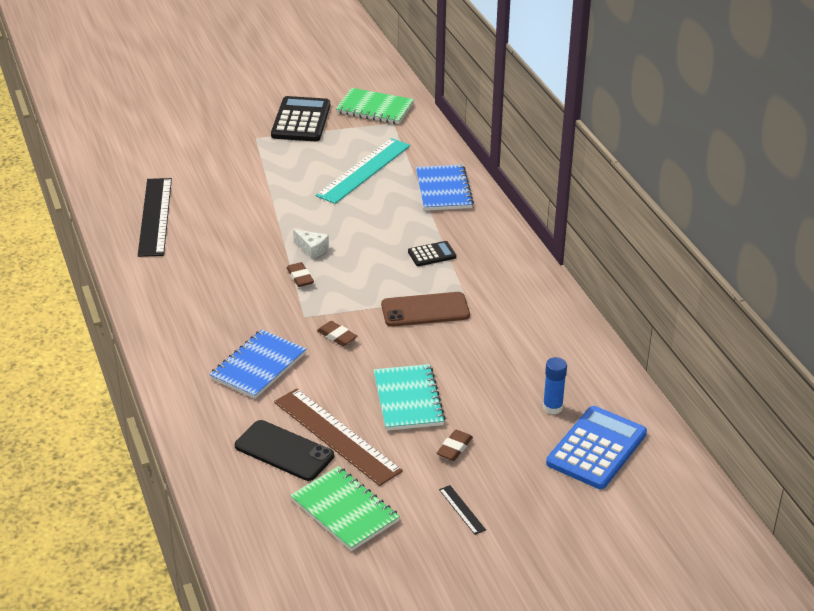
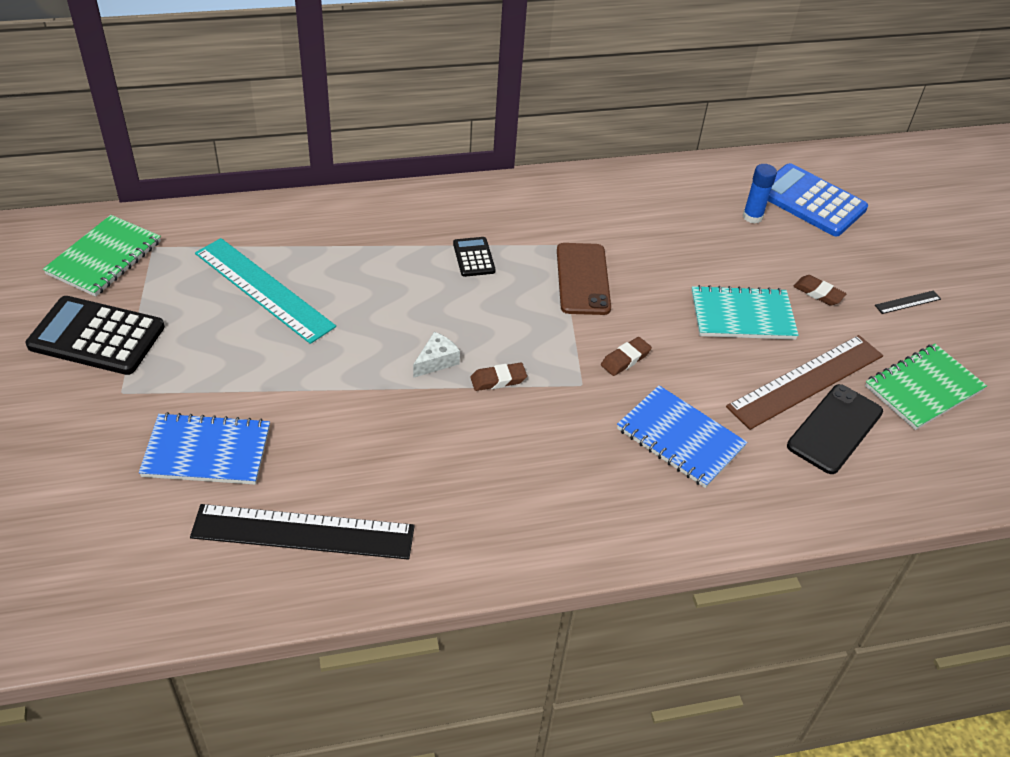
camera: 85 degrees left, 10 degrees up
(443, 190) = (337, 227): blue notebook -> blue notebook (207, 452)

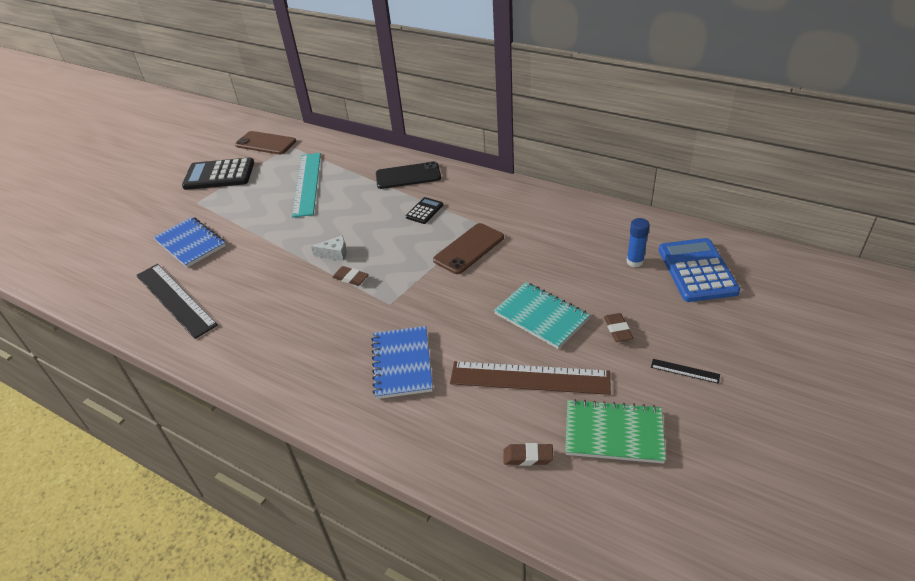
camera: 50 degrees right, 5 degrees down
(97, 337) = (219, 175): black calculator -> black calculator turned 60 degrees counterclockwise
(104, 258) = (266, 143): green notebook -> brown phone
(625, 359) = (432, 303): brown eraser -> brown eraser (528, 457)
(835, 429) = (507, 418): black phone -> black phone (408, 176)

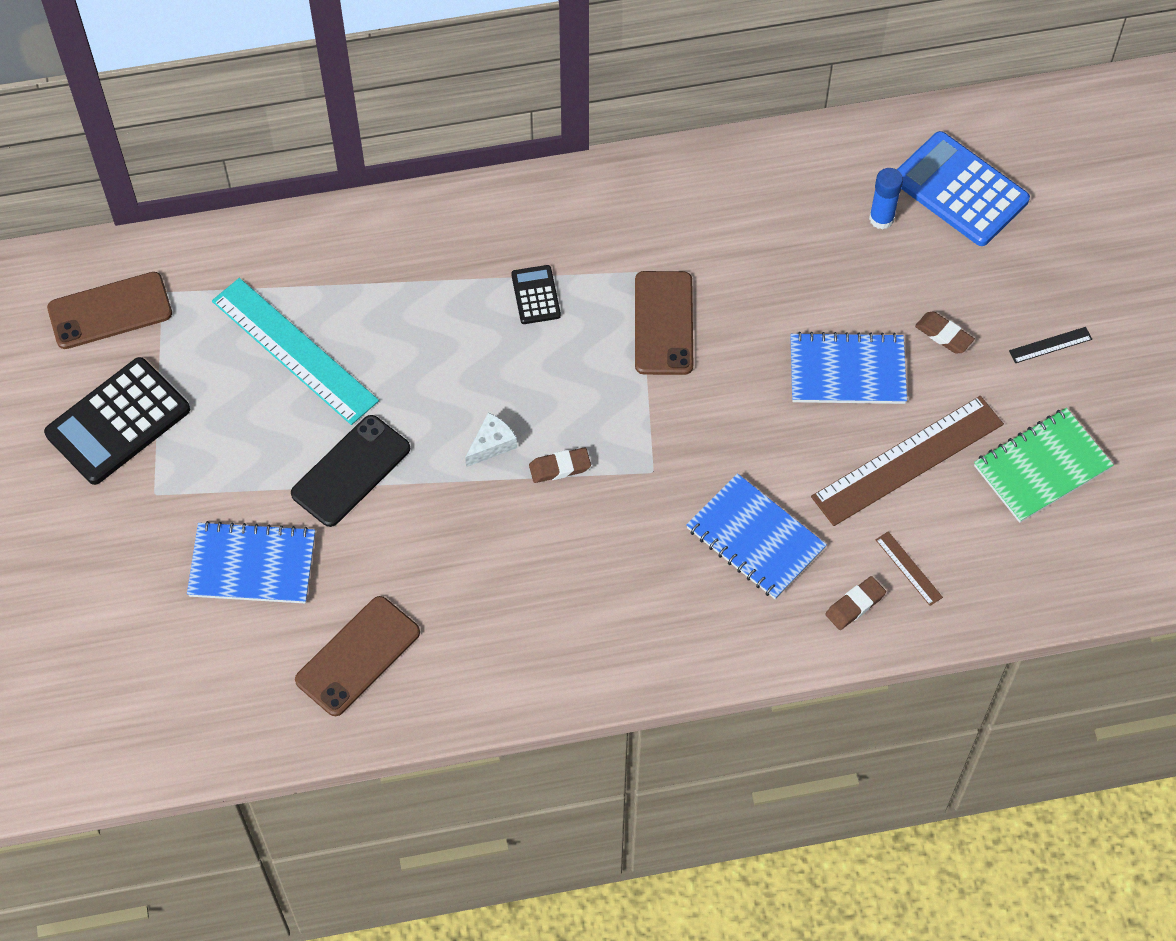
camera: 45 degrees left, 20 degrees up
(175, 299) = (357, 656): black ruler -> brown phone
(408, 176) = (438, 243): black phone -> black phone (351, 471)
(468, 434) = (908, 568): none -> brown ruler
(528, 457) = (987, 550): brown eraser -> brown eraser (855, 605)
(541, 316) = (847, 371): turquoise notebook -> blue notebook

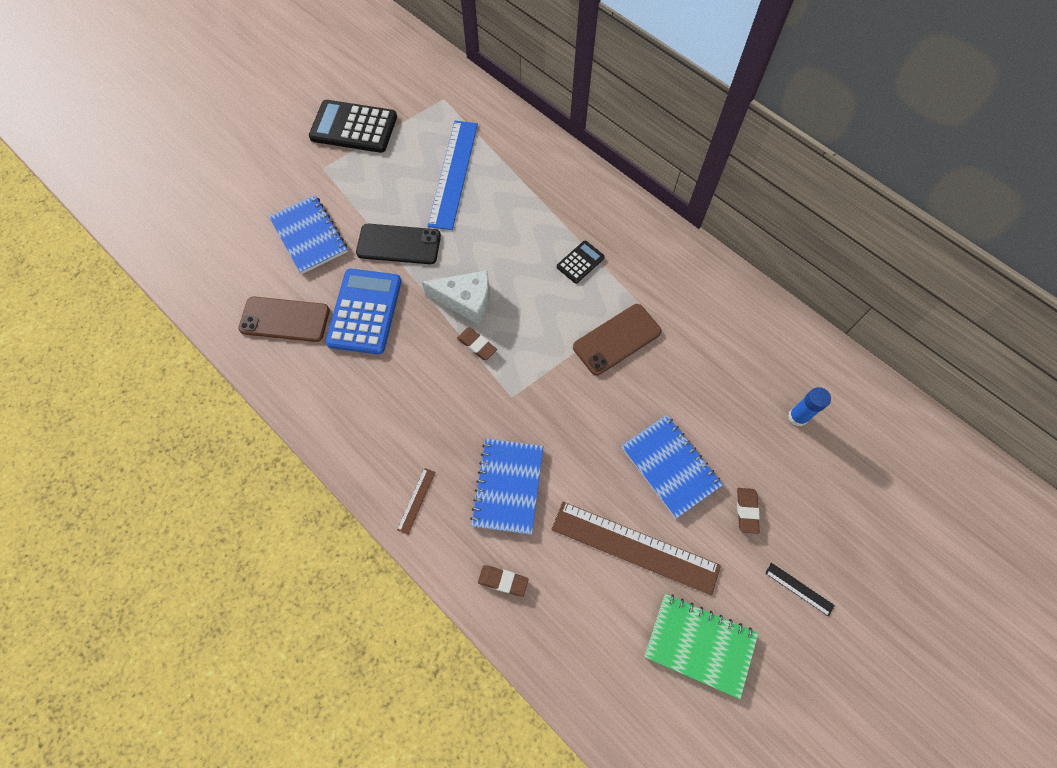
camera: 55 degrees right, 5 degrees up
(110, 311) = (415, 85): brown phone -> none
(294, 351) = (453, 174): turquoise ruler -> blue ruler
(492, 444) = (466, 301): white cheese -> white cheese, size x1.71
(908, 568) = (555, 600): brown ruler -> brown ruler (416, 500)
(960, 190) = (863, 452): blue calculator -> blue calculator (364, 311)

